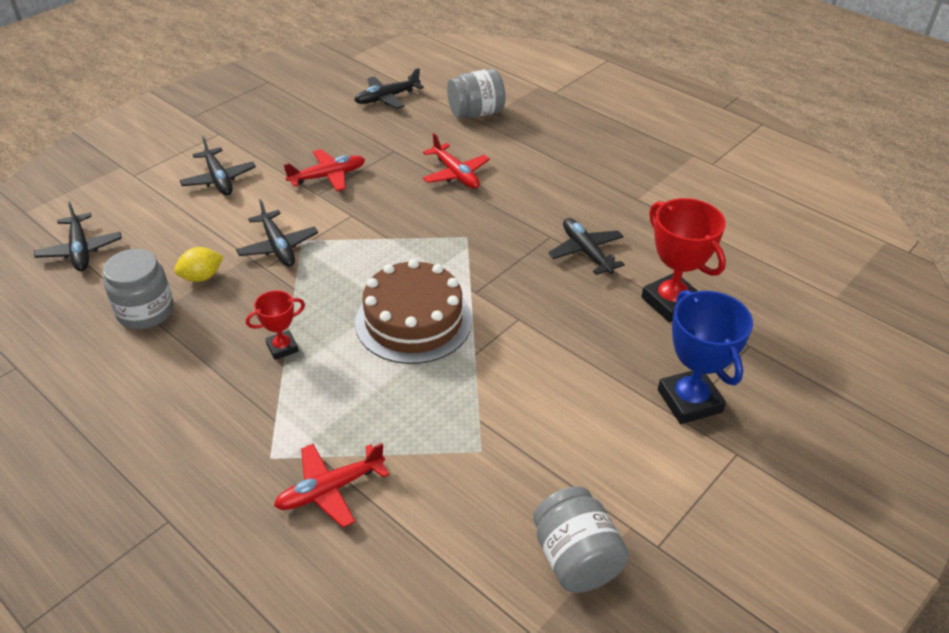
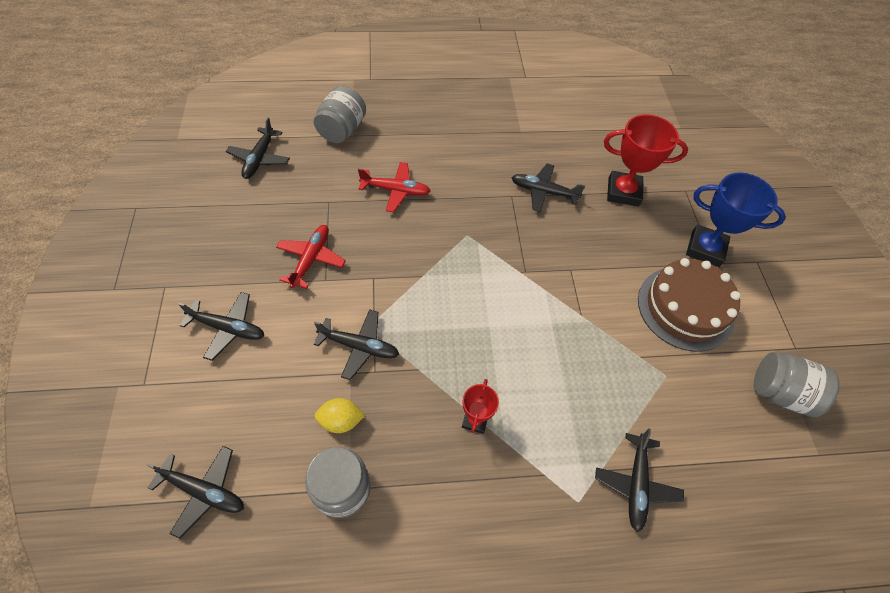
camera: 50 degrees left, 15 degrees up
(202, 277) = (341, 421): yellow lemon -> yellow lemon turned 75 degrees clockwise
(330, 489) = (636, 484): red plane -> black plane
(413, 321) = (521, 324): brown cake -> brown cake (685, 308)

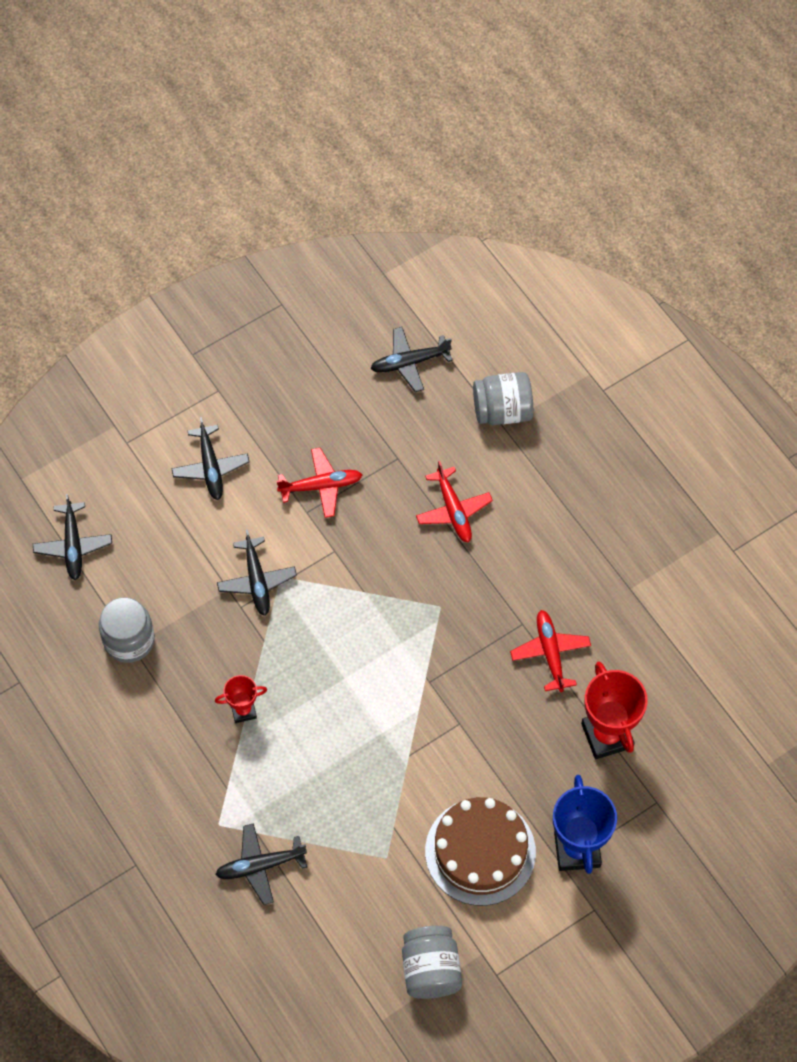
camera: 65 degrees right, 5 degrees up
(341, 421) = (182, 607): yellow lemon -> none
(544, 192) = (550, 653): black plane -> red plane

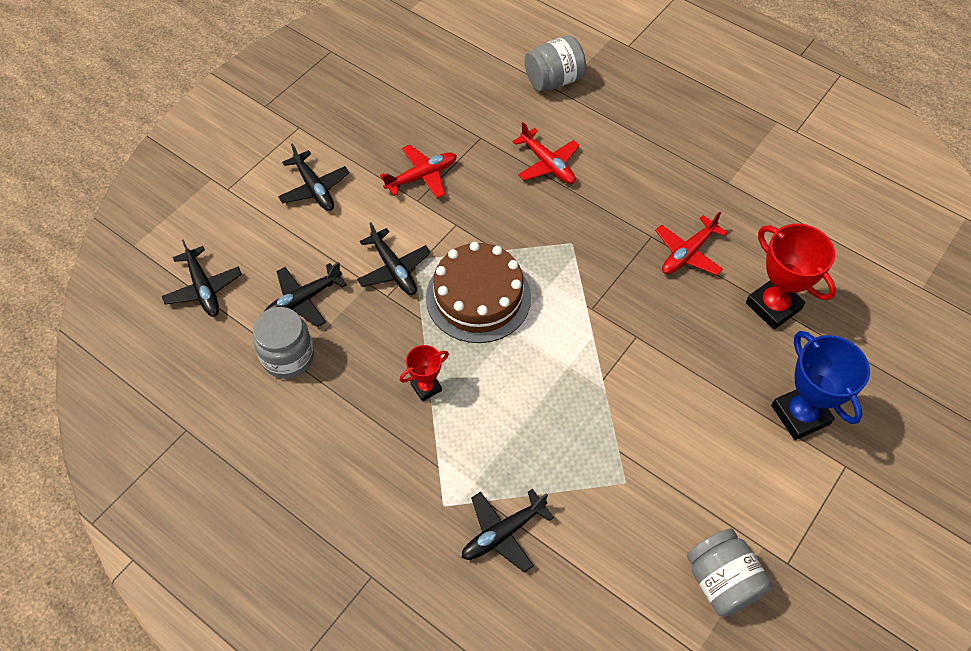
camera: 20 degrees left, 5 degrees down
(410, 362) = (459, 65): black plane -> black plane (303, 300)
(480, 851) = (712, 447): brown cake -> brown cake (478, 297)
(550, 653) = (688, 253): red plane -> red plane turned 105 degrees counterclockwise

